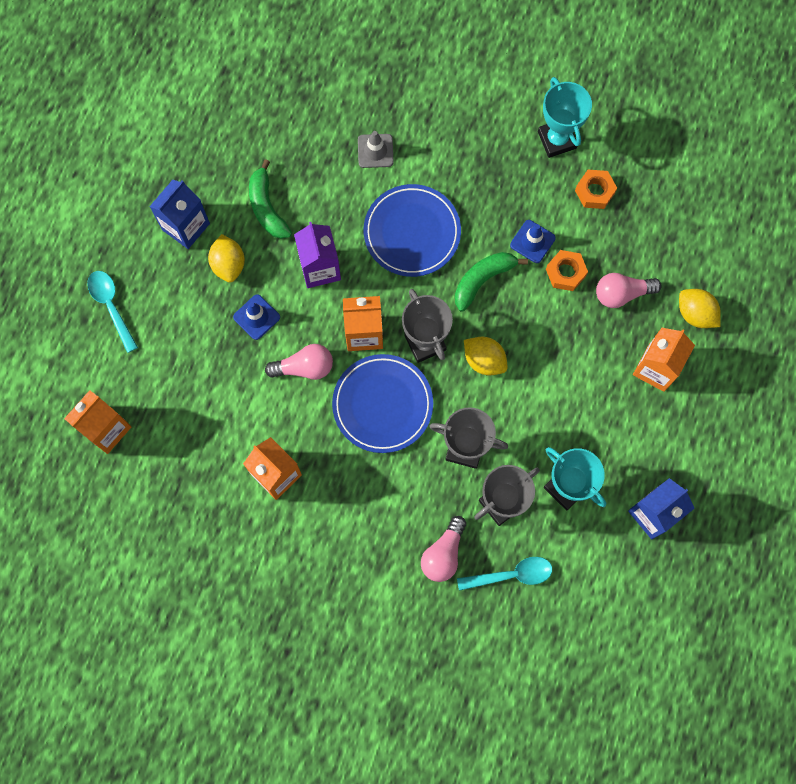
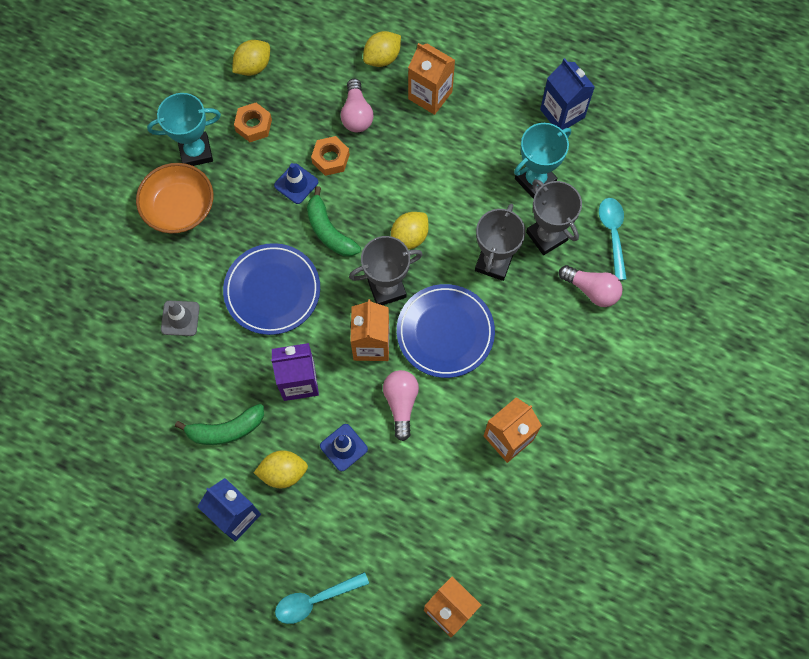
camera: 85 degrees left, 5 degrees down
(492, 133) = (179, 208): none -> orange bowl
(665, 182) = (253, 66): none -> yellow lemon

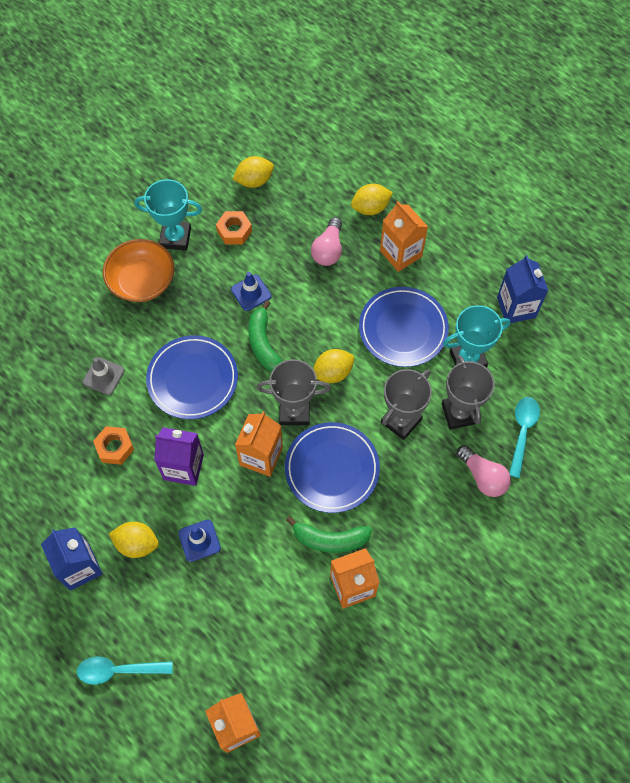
camera: 20 degrees right, 5 degrees down
(226, 429) = (102, 487): green banana -> green banana (330, 539)
(330, 159) = (290, 281): orange nut -> orange nut (115, 447)
(401, 403) = (266, 519): pink light bulb -> none
(461, 171) = (403, 329): none -> blue plate

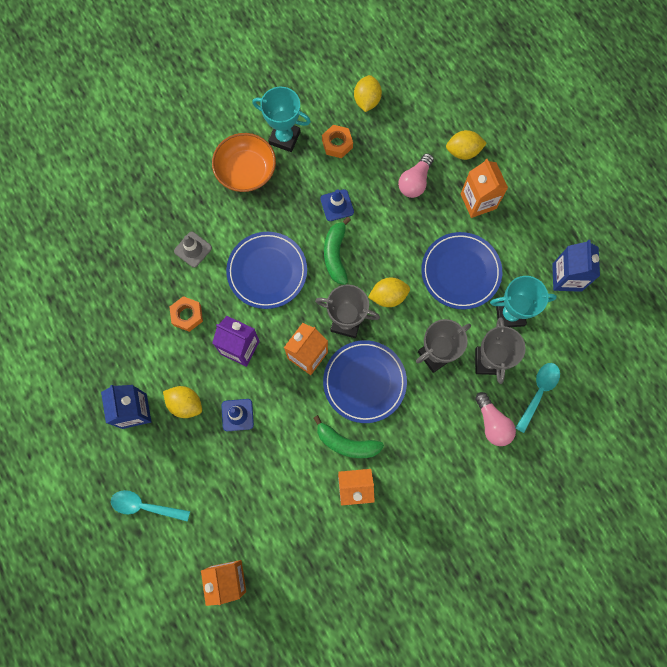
camera: 15 degrees right, 10 degrees up
(254, 181) = (367, 100): yellow lemon -> yellow lemon turned 75 degrees counterclockwise

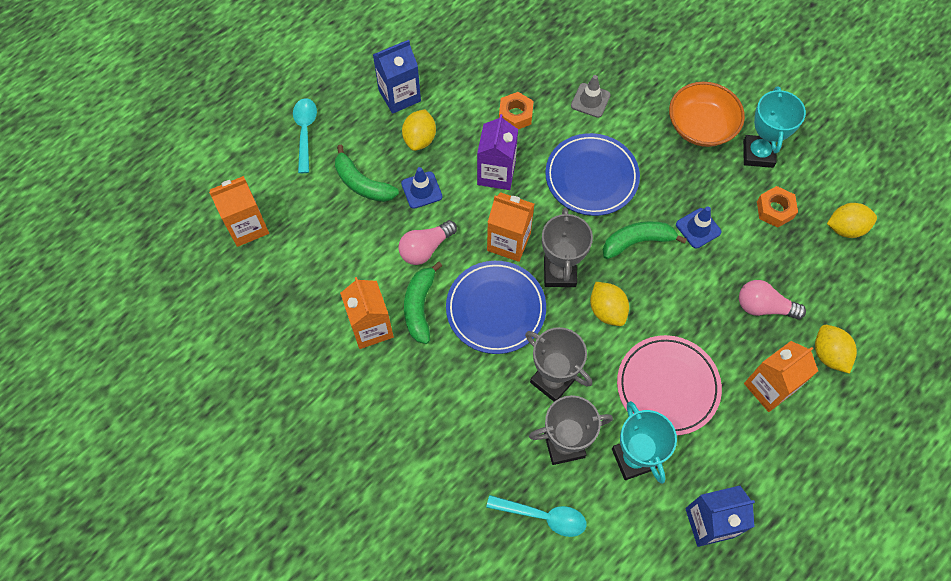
camera: 75 degrees right, 10 degrees down
(215, 465) = (362, 183): none -> green banana
(460, 272) = (667, 386): blue plate -> pink plate
(492, 423) = (488, 467): pink light bulb -> pink light bulb (425, 248)

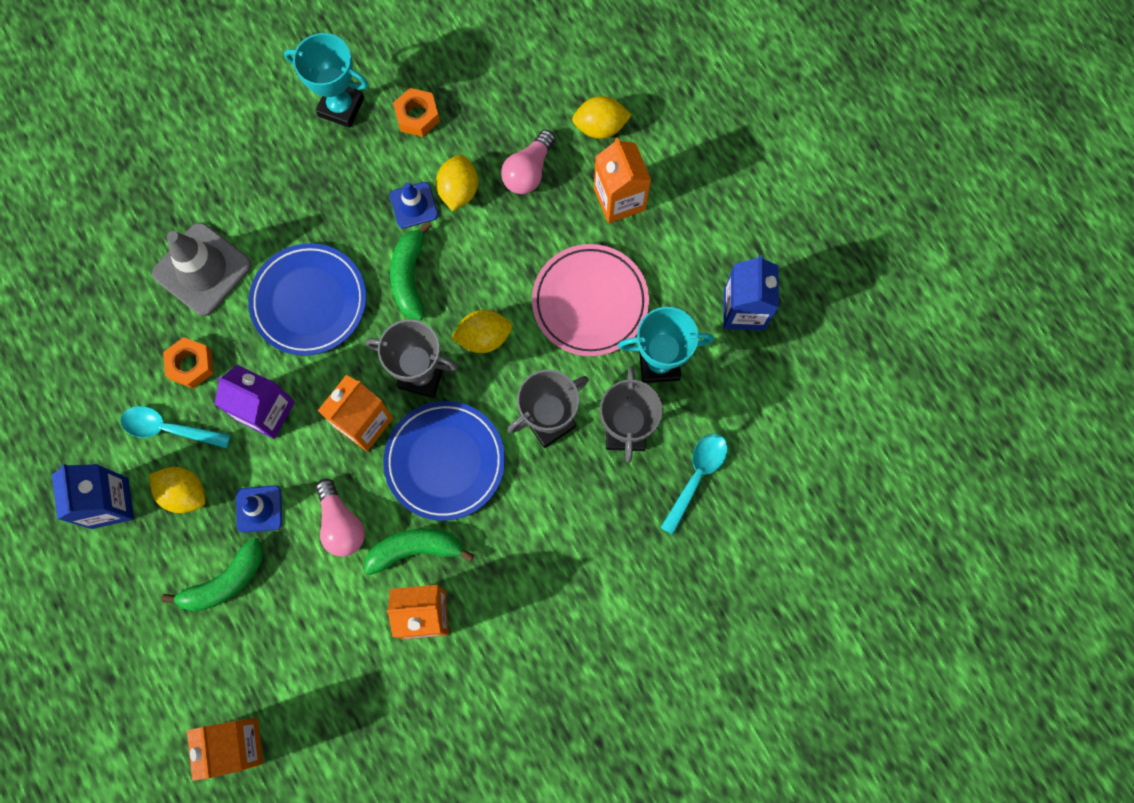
camera: 75 degrees left, 10 degrees up
(305, 132) = (121, 640): turquoise spoon -> turquoise spoon (169, 429)
(420, 307) = (415, 549): green banana -> green banana turned 150 degrees clockwise
(590, 100) = (202, 269): grey traffic cone -> grey traffic cone, size x1.79
(701, 126) = (283, 155): orange bowl -> none
(845, 228) = (463, 52): yellow lemon -> yellow lemon (459, 190)

